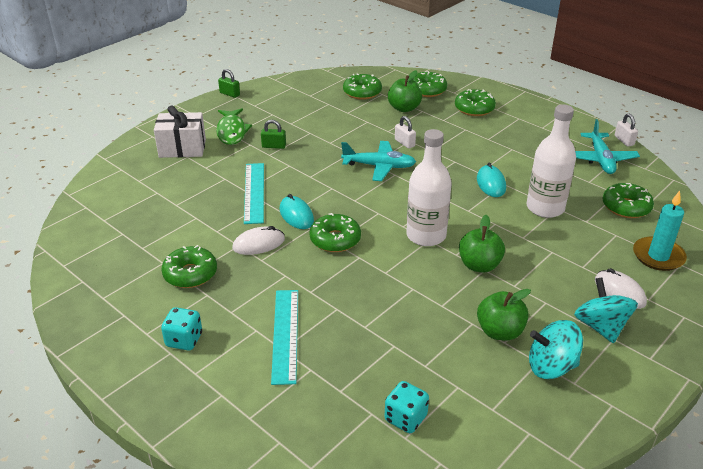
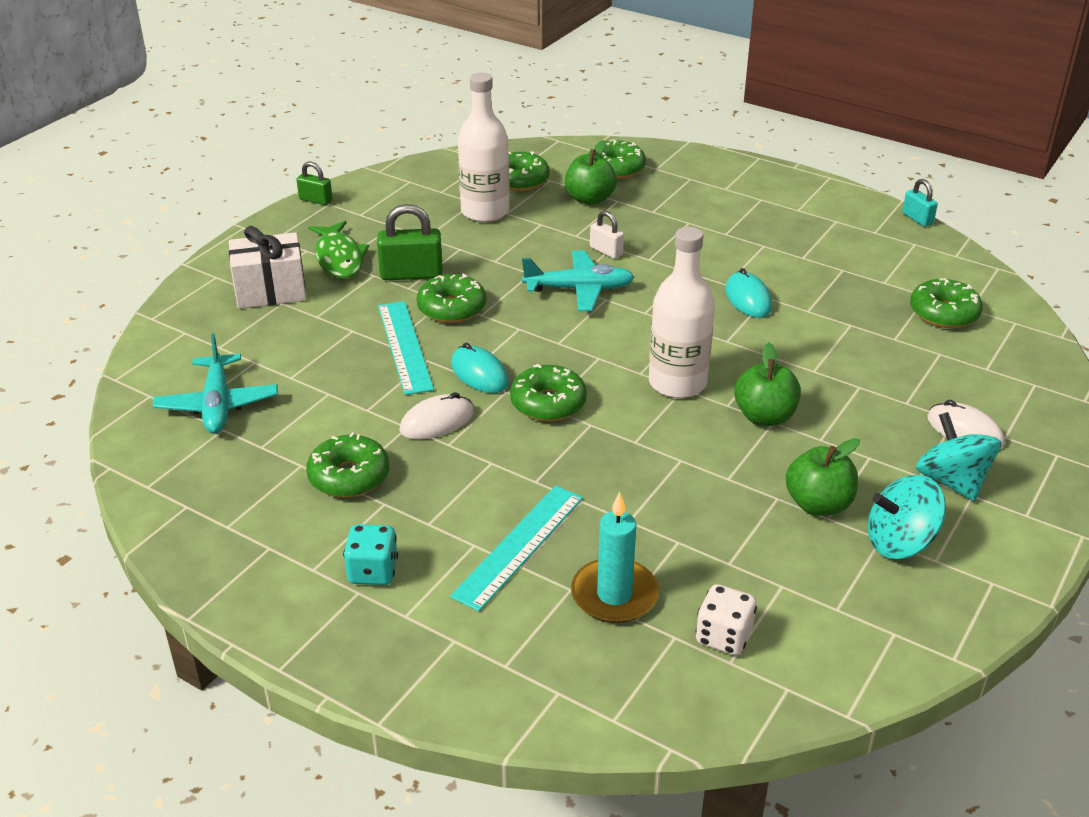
camera: 10 degrees left, 0 degrees up
(274, 146) = (411, 274): green padlock -> green padlock, size x1.71
(285, 335) = (518, 546): turquoise ruler -> turquoise ruler turned 45 degrees clockwise
(405, 418) = (723, 637): turquoise dice -> white dice
(474, 109) = (693, 190): green donut -> green donut (452, 308)
(545, 208) = (833, 326): white bottle -> white bottle (485, 212)
(600, 159) = (892, 249): turquoise plane -> turquoise plane (217, 404)
(624, 140) = (917, 218): white padlock -> turquoise padlock
(658, 256) = (1003, 377): turquoise candle -> turquoise candle (614, 595)

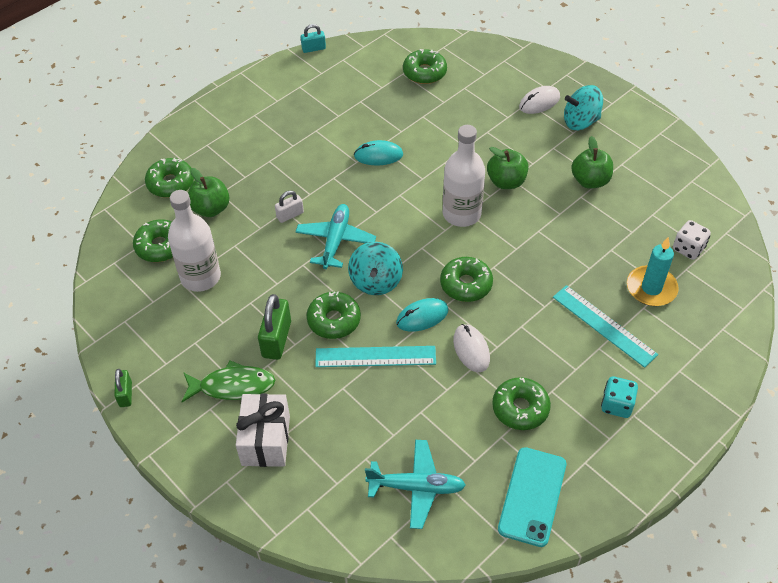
camera: 75 degrees left, 15 degrees up
(211, 502) = (532, 496): none -> turquoise phone
(315, 200) = (125, 394): green padlock -> green padlock turned 45 degrees counterclockwise
(900, 542) = (626, 157): turquoise spinning top -> turquoise spinning top (376, 281)

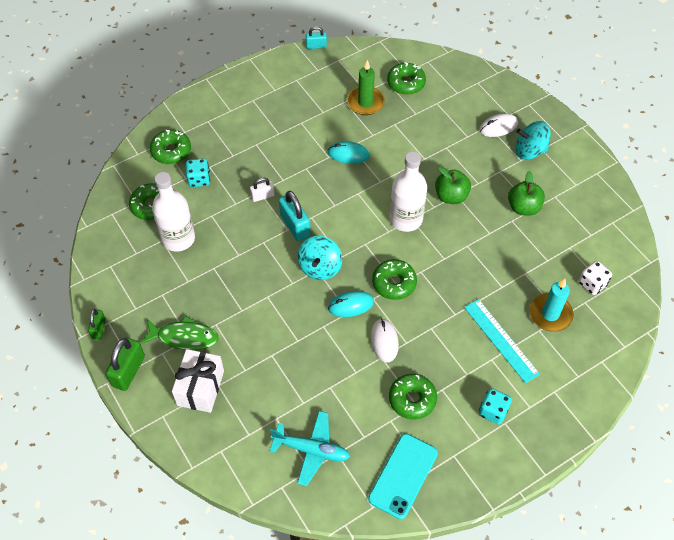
camera: 10 degrees right, 5 degrees up
(211, 209) = (199, 179): green apple -> turquoise dice
(276, 339) = (228, 303): green padlock -> green padlock (128, 371)
(334, 320) = (278, 295): green donut -> none
(335, 241) = (295, 225): turquoise plane -> turquoise padlock
(375, 356) = (304, 333): turquoise ruler -> none
(384, 99) = (365, 102): none -> green candle

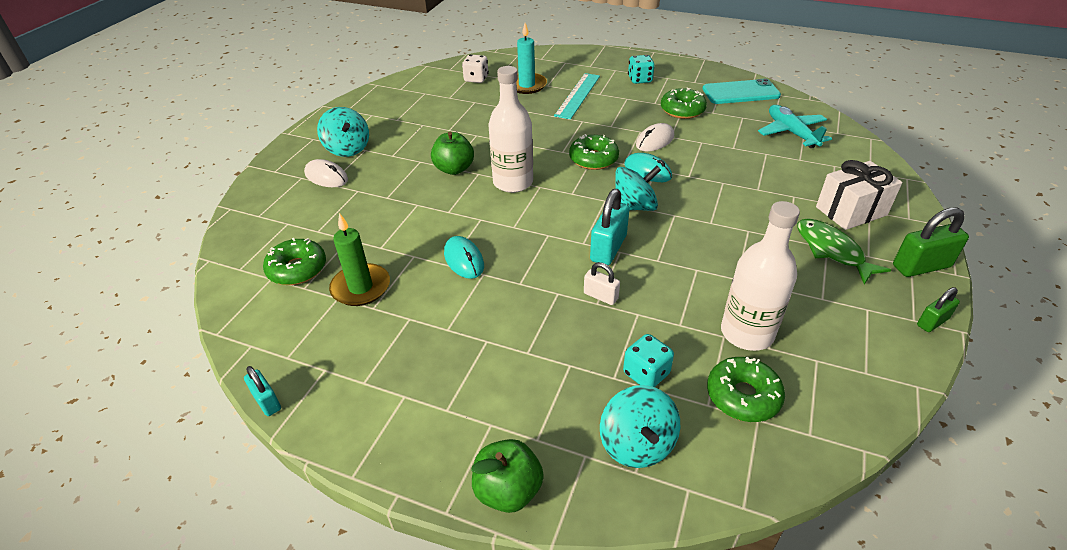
camera: 125 degrees left, 15 degrees down
(171, 151) = (637, 444): green donut -> turquoise spinning top
(523, 207) = (427, 129): green apple -> green apple (508, 490)

